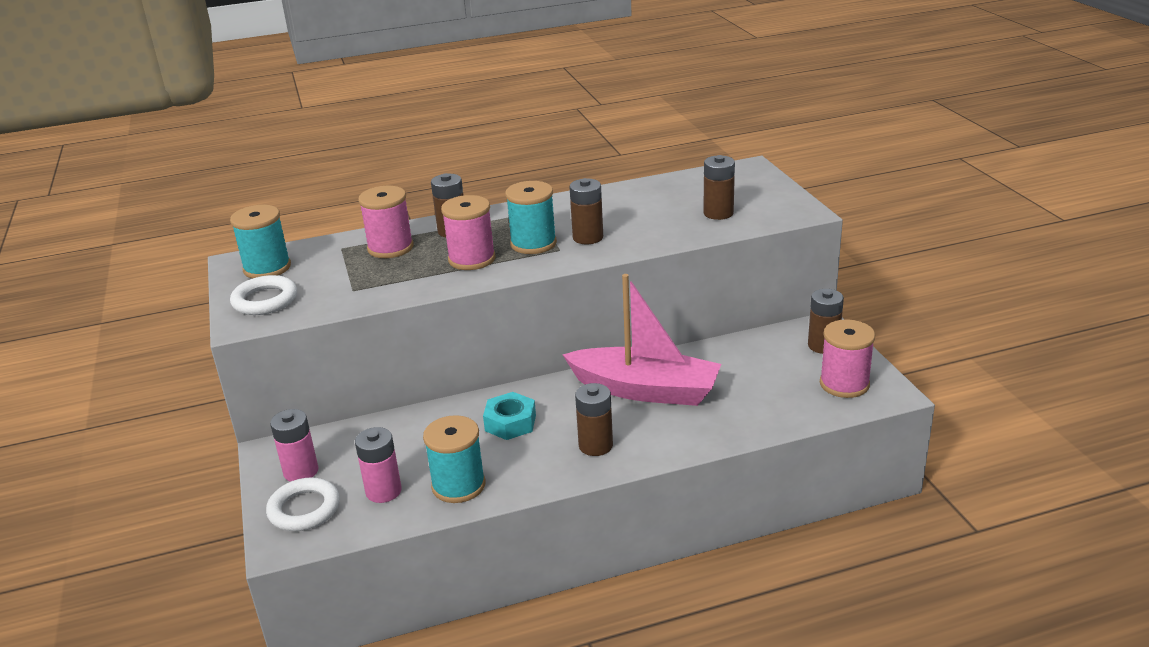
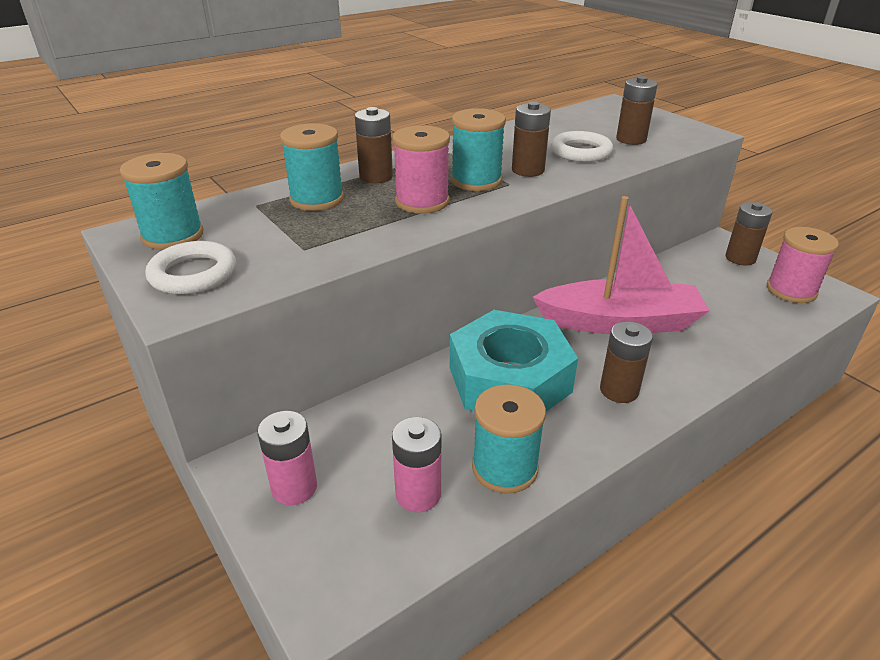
camera: 20 degrees left, 5 degrees up
(304, 509) = (328, 542): white ring -> white ring (580, 152)
(390, 248) = (317, 199): pink spool -> turquoise spool
(510, 423) = (509, 379): turquoise nut -> turquoise nut, size x2.01

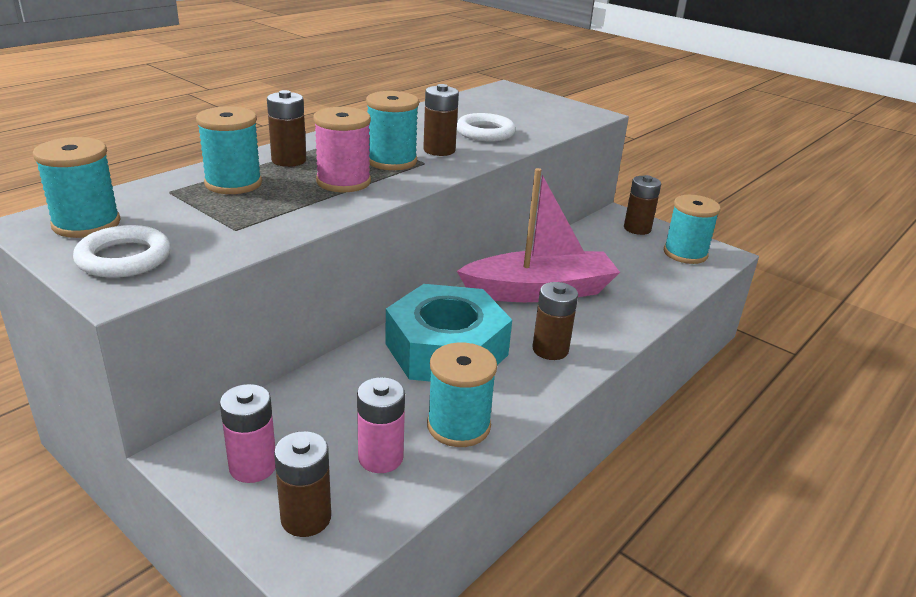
camera: 15 degrees left, 5 degrees down
(631, 139) = (529, 120): brown battery -> brown battery (306, 518)
(791, 290) = (685, 253): pink spool -> turquoise spool

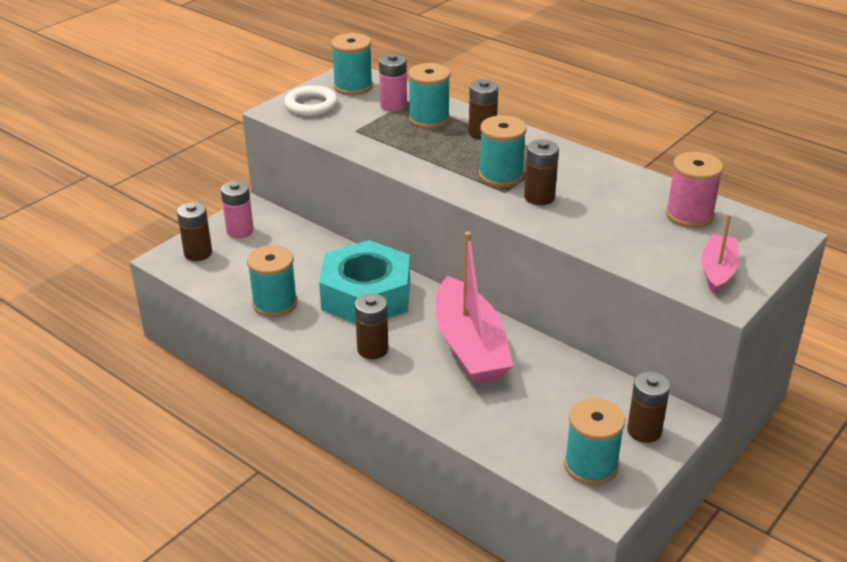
camera: 90 degrees right, 5 degrees up
(343, 182) = (447, 159): pink spool -> pink spool (689, 215)
(380, 457) = (245, 274): pink battery -> pink battery (393, 105)
(485, 132) = (604, 221): white ring -> none
(559, 110) = (718, 271): none -> pink boat

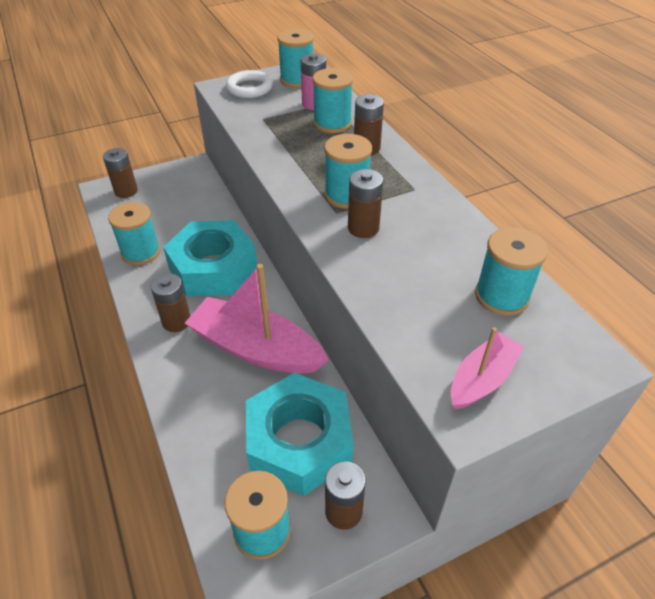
camera: 25 degrees right, 10 degrees up
(240, 231) = (170, 181): pink battery -> none
(470, 346) = (255, 349): pink boat -> pink boat turned 105 degrees clockwise
(569, 399) = (299, 441): none -> turquoise nut
(689, 215) = (501, 296): pink spool -> turquoise spool

